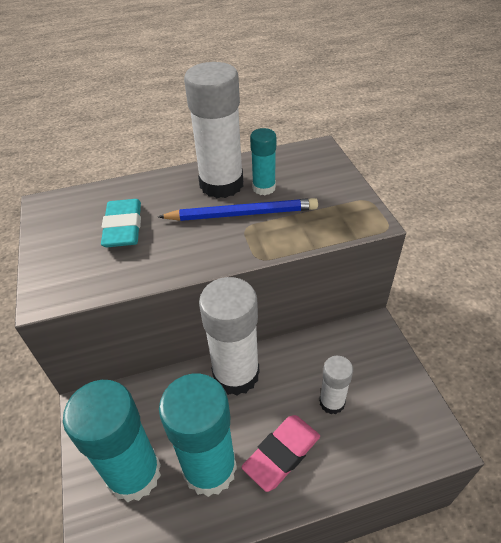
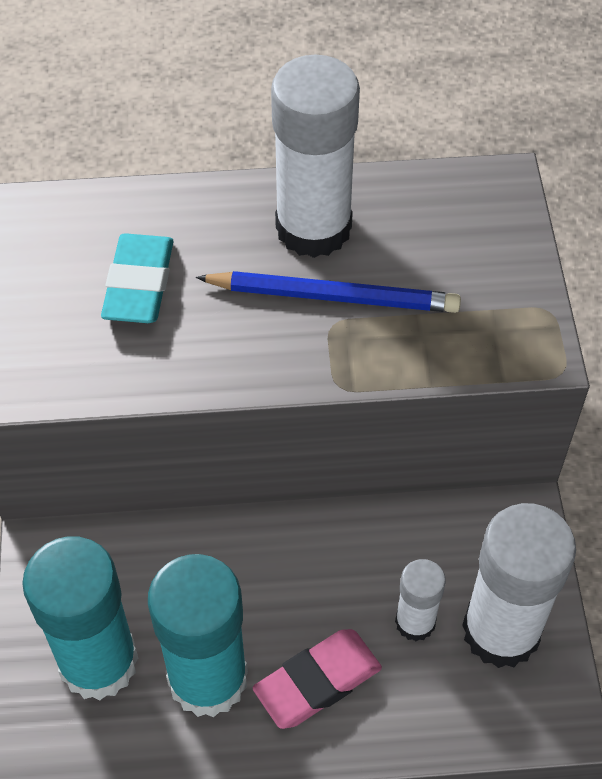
camera: 10 degrees right, 10 degrees up
(236, 374) = (277, 545): white glue stick -> white glue stick (501, 631)
(264, 188) = (382, 250): turquoise glue stick -> none

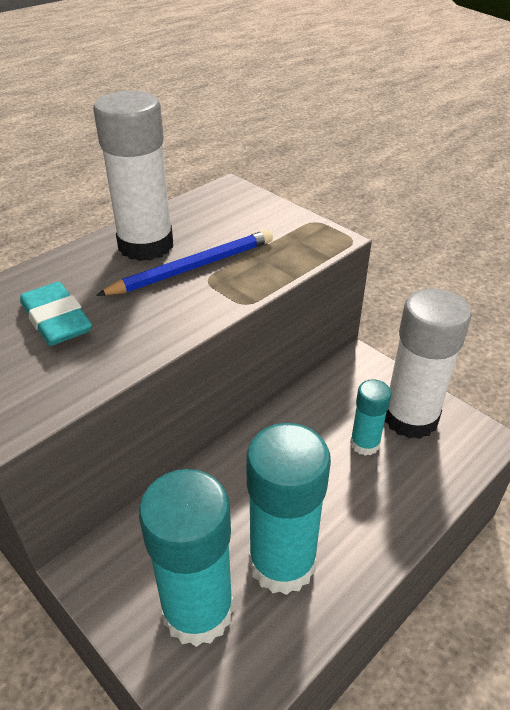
camera: 40 degrees left, 15 degrees down
(317, 682) = (348, 513): pink eraser -> none
(415, 622) = (365, 444): white glue stick -> turquoise glue stick

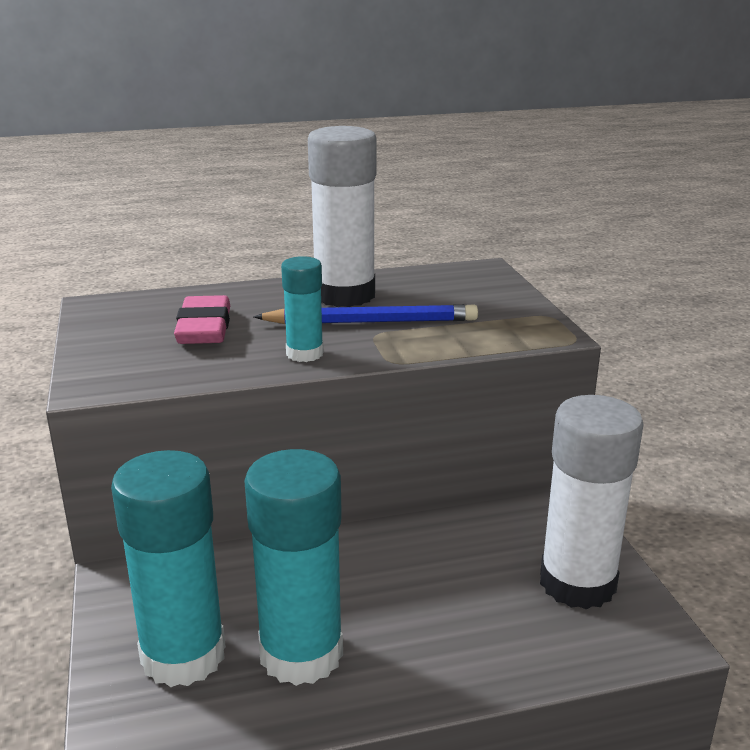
camera: 30 degrees right, 15 degrees down
(56, 320) = (204, 328): turquoise eraser -> pink eraser
(365, 444) = (495, 587): turquoise glue stick -> turquoise glue stick (304, 353)

